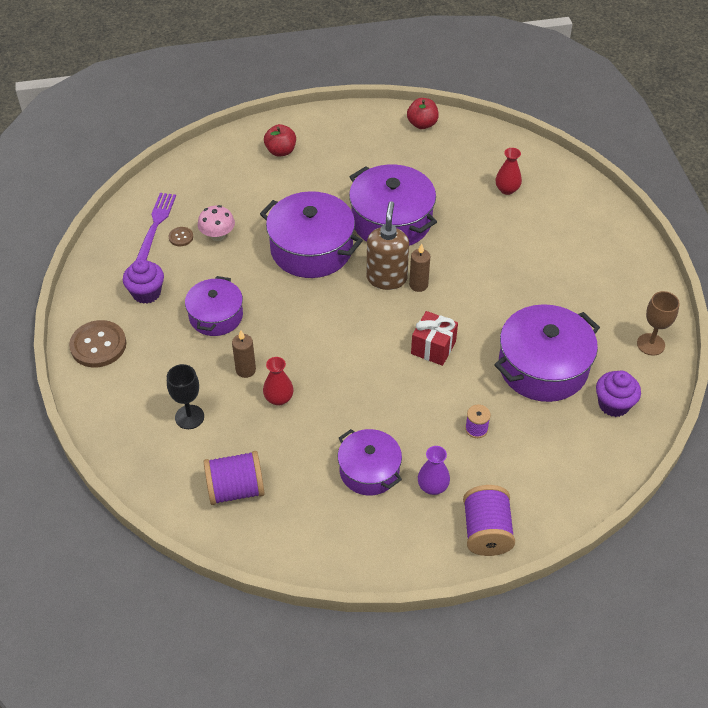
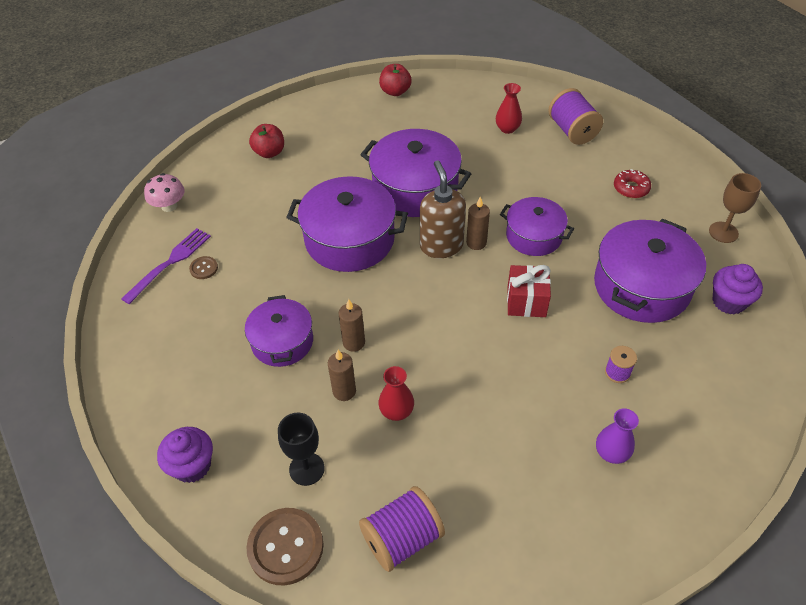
camera: 20 degrees left, 0 degrees up
(98, 345) = (161, 420): brown button -> brown button (285, 547)
(146, 293) = (192, 341): purple cupcake -> purple cupcake (192, 466)
(156, 224) = (169, 263): purple fork -> purple fork turned 45 degrees clockwise
(217, 235) = (243, 254): pink mushroom -> pink mushroom (169, 206)
(272, 335) = (354, 343): none -> brown candle
(369, 470) = (536, 459): purple pot -> purple pot (534, 236)
(486, 532) = (694, 483): purple spool -> purple spool (572, 131)
(589, 279) = (631, 188): none -> red donut

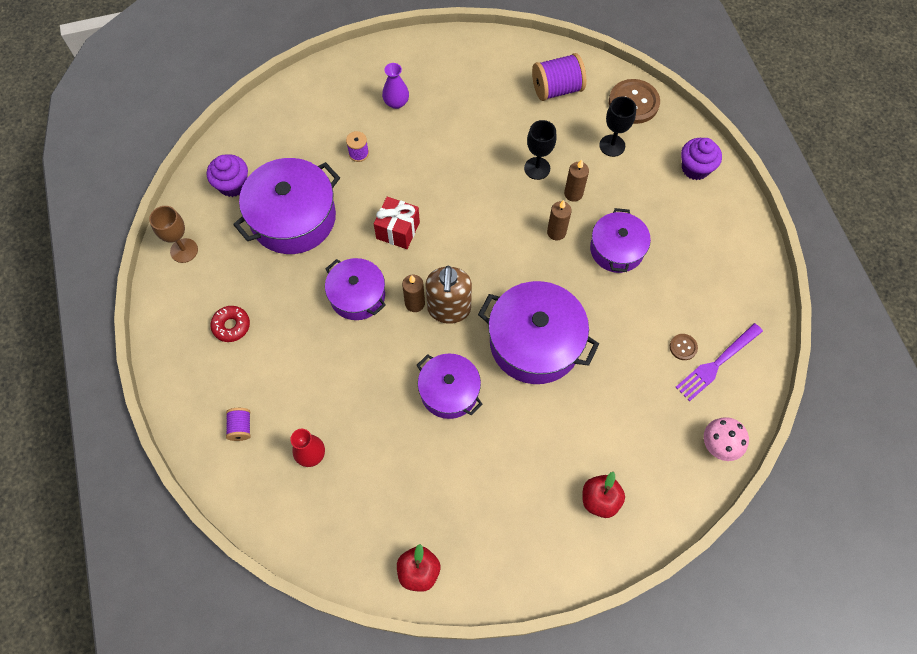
camera: 165 degrees left, 15 degrees up
(396, 411) = (537, 168): red vase -> black goblet
(415, 188) = (449, 391): purple pot -> purple pot, size x0.62
(572, 131) = (241, 427): purple spool -> purple spool, size x0.53

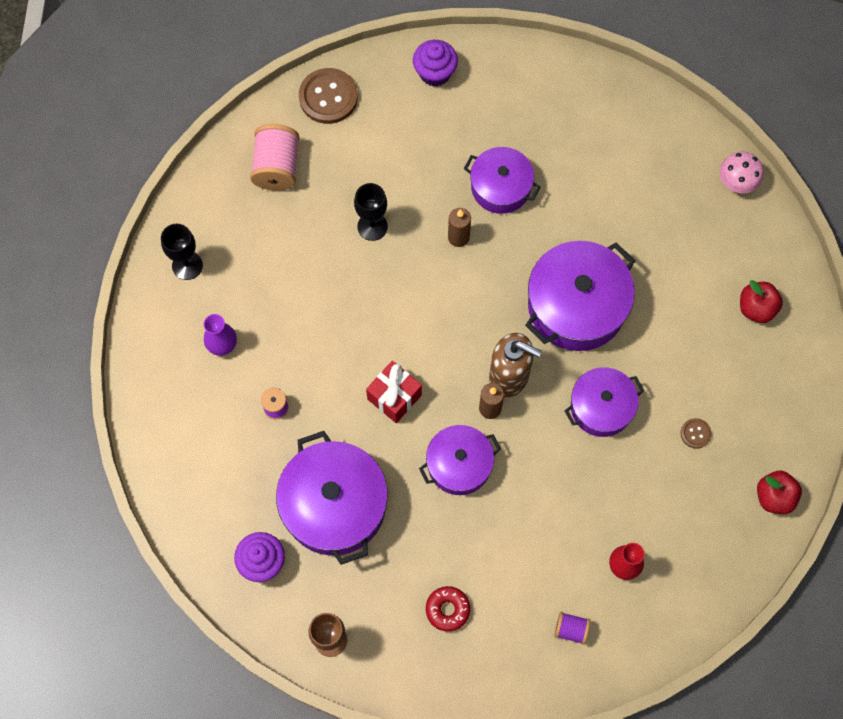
camera: 70 degrees left, 5 degrees up
(556, 89) = (277, 167): purple spool -> pink spool
(573, 193) = (418, 202): brown candle -> none
(612, 145) = (374, 140): black goblet -> black goblet (187, 265)
(683, 347) = (630, 171): brown button -> brown button (695, 433)
(717, 363) = (657, 148): purple fork -> none

